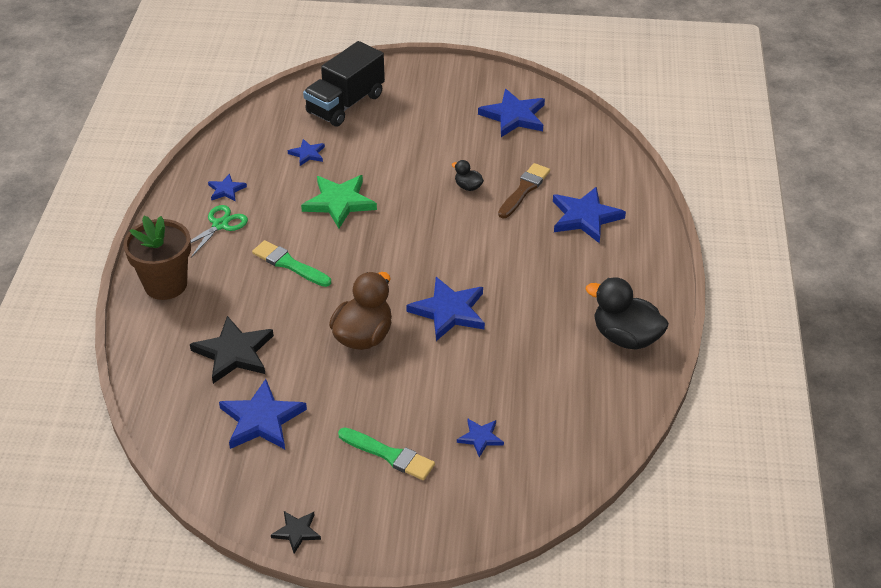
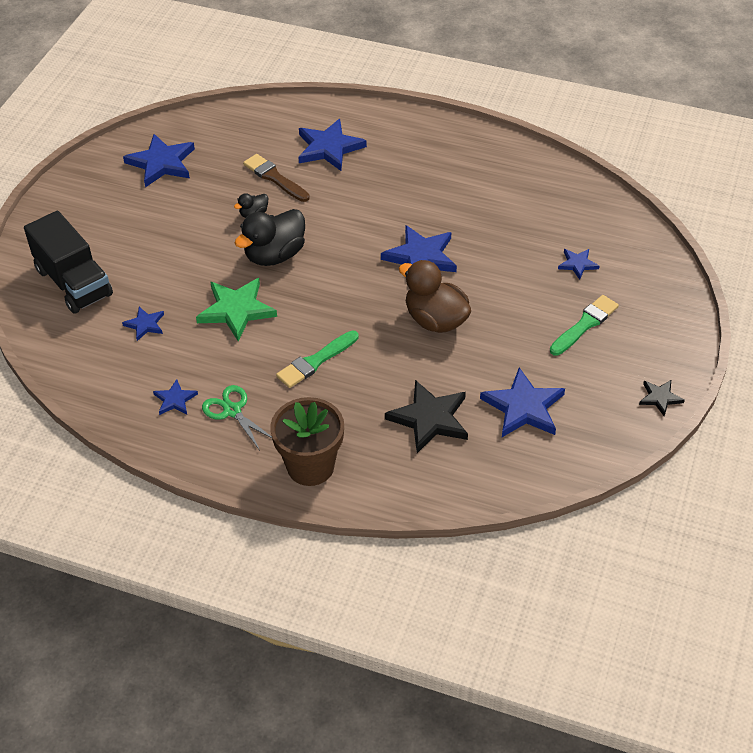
camera: 75 degrees left, 5 degrees up
(625, 337) = (486, 157): black duck -> black duck (274, 255)

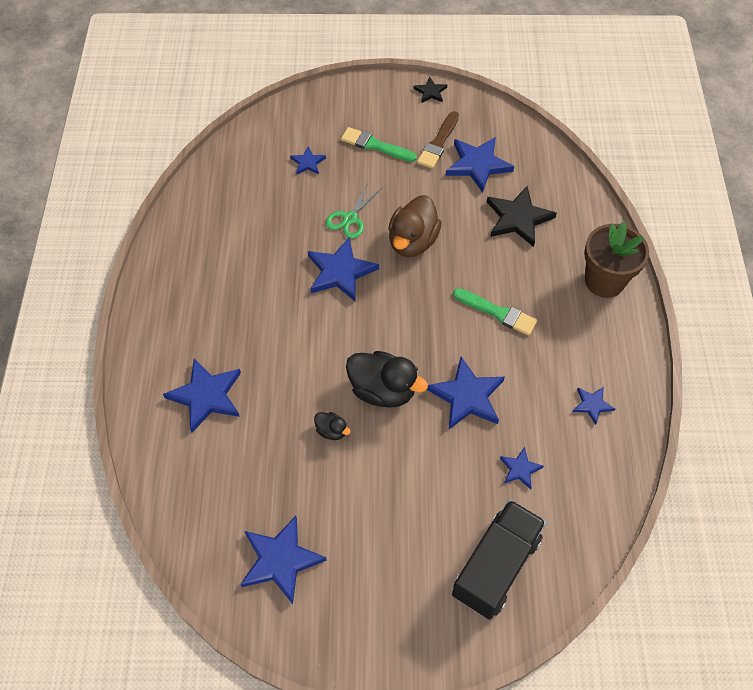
camera: 110 degrees left, 10 degrees up
(232, 411) = (580, 355): green scissors -> green scissors (350, 218)
(236, 310) = (467, 396): green star -> blue star
(274, 178) = (269, 431): brown brush -> brown brush (438, 143)

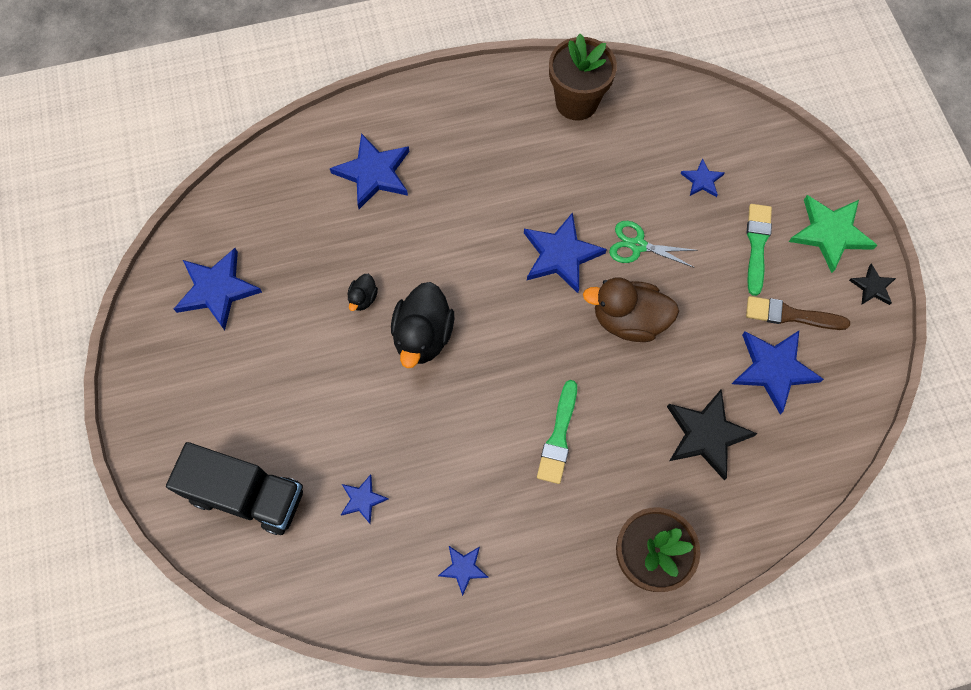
camera: 75 degrees right, 10 degrees up
(200, 225) = (576, 102): none -> brown flower pot
(380, 101) = (830, 233): none -> green star
(467, 396) = (438, 425): blue star -> none

